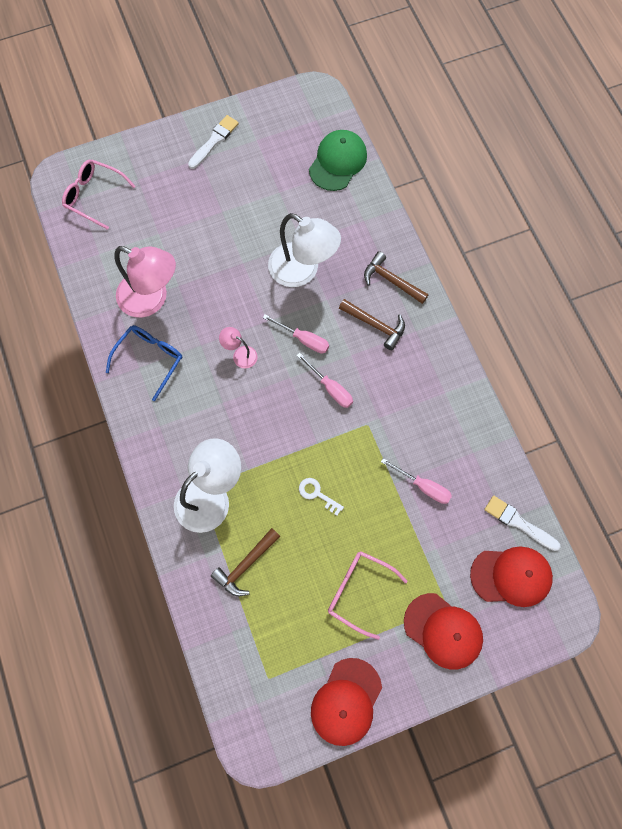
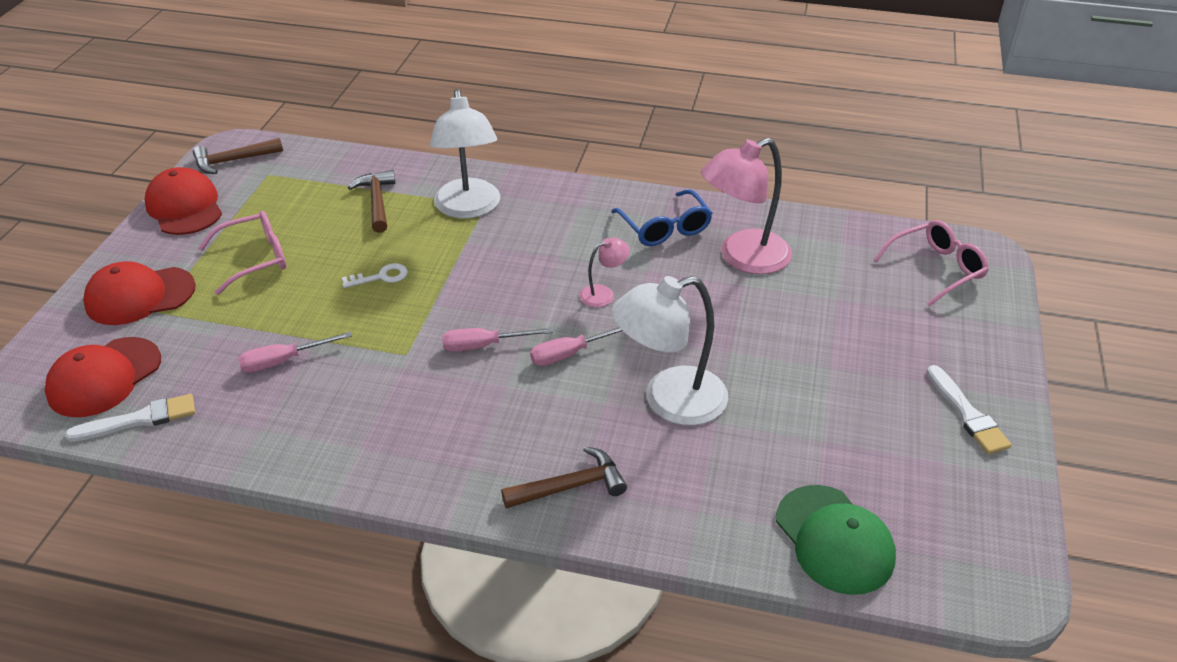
camera: 125 degrees right, 30 degrees down
(375, 325) = (521, 431): brown hammer -> brown hammer (233, 161)

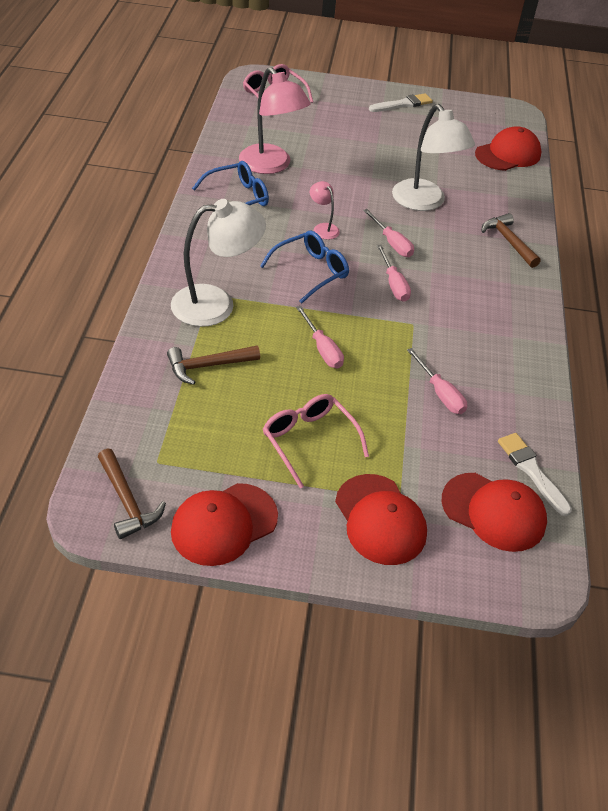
camera: 100 degrees left, 5 degrees up
(381, 277) = (322, 349): white key -> pink screwdriver
(516, 278) = (311, 271): none -> blue glasses
(834, 539) = (508, 154): green cap -> red cap

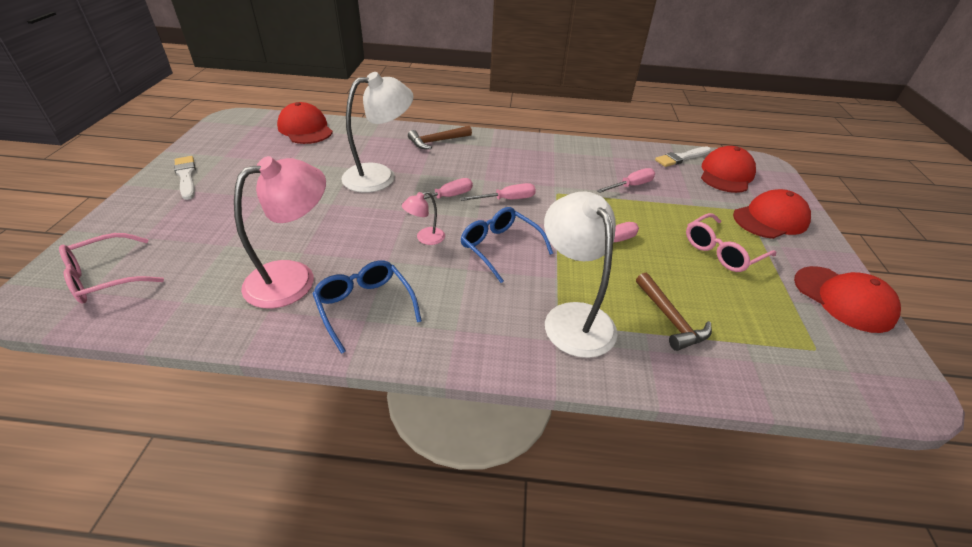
camera: 90 degrees left, 5 degrees down
(127, 501) = (877, 368): brown hammer -> none

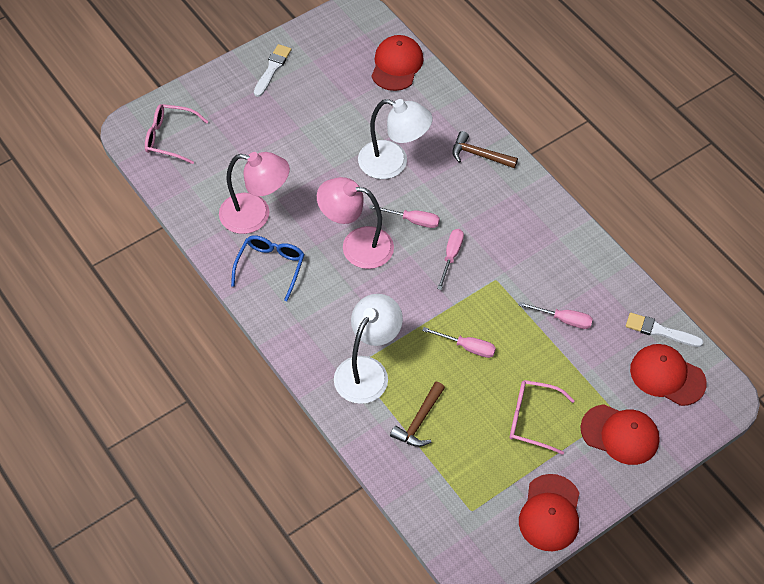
camera: 50 degrees right, 15 degrees up
(425, 238) = (356, 245): pink lamp -> pink lamp, size x2.14
(500, 247) = (392, 291): blue glasses -> none
(507, 199) = (451, 256): pink screwdriver -> pink screwdriver turned 105 degrees counterclockwise
(726, 174) = (667, 376): red cap -> red cap turned 135 degrees counterclockwise

